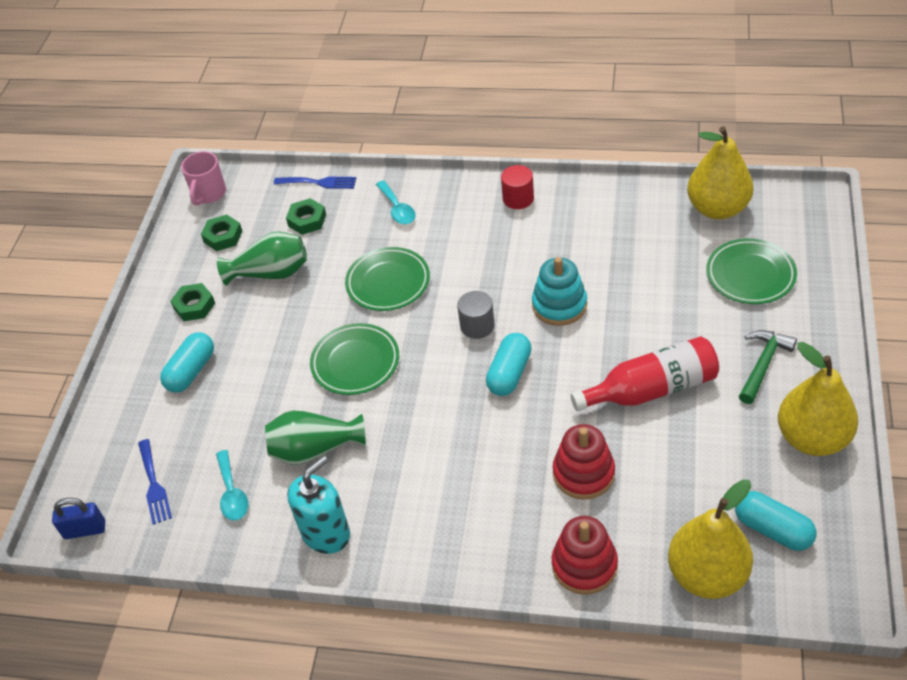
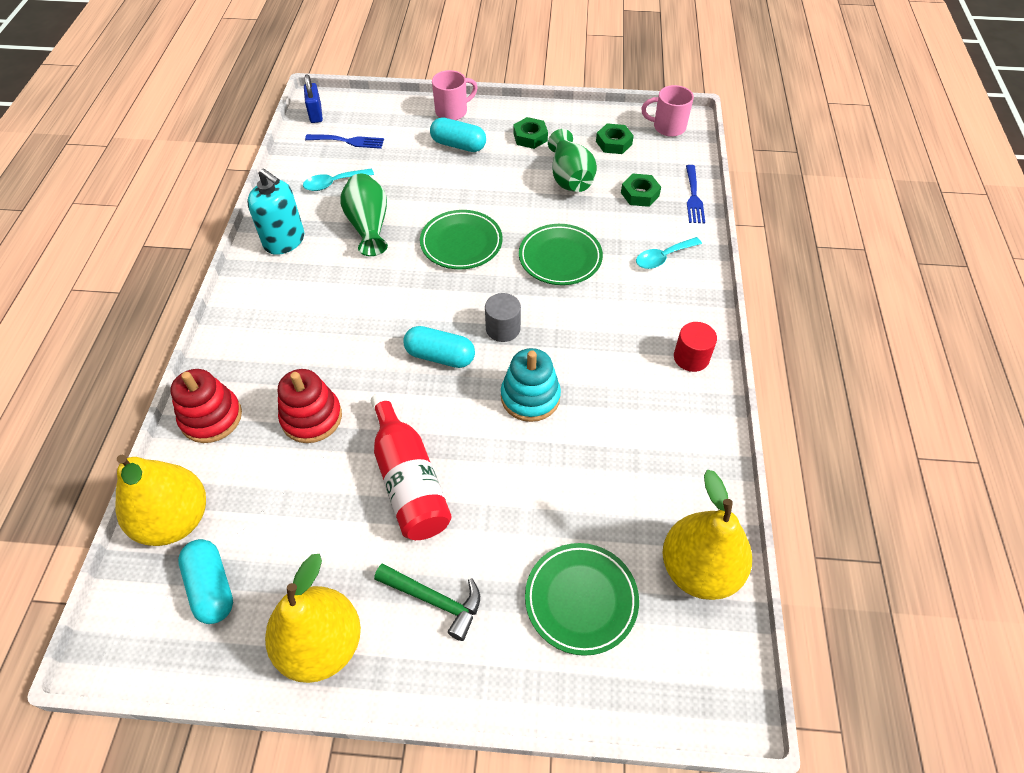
camera: 80 degrees right, 5 degrees up
(125, 380) = (452, 111): none -> pink mug
(154, 485) = (348, 141): blue fork -> blue fork turned 150 degrees counterclockwise
(772, 529) = (211, 587): turquoise capsule -> turquoise capsule turned 60 degrees counterclockwise

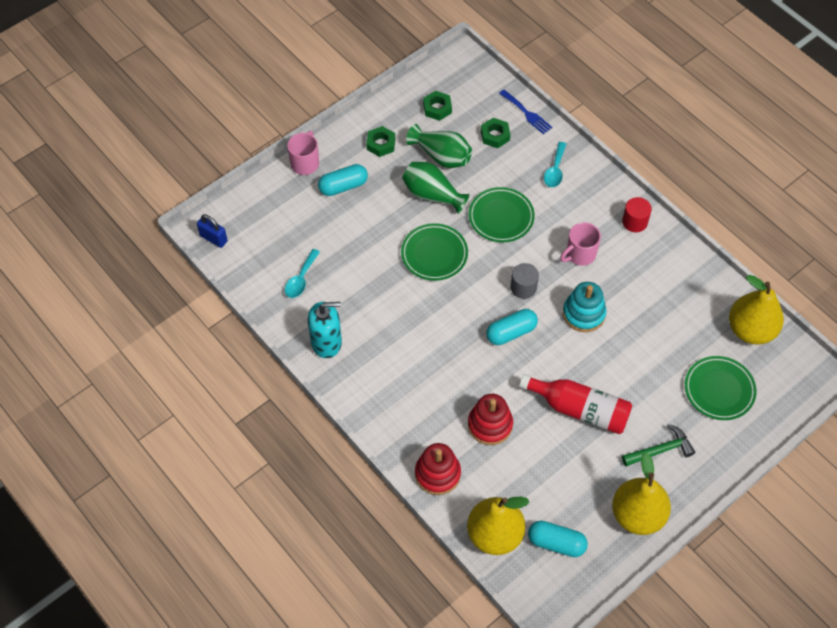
camera: 45 degrees left, 5 degrees up
(348, 141) = (267, 241): blue fork -> none
(369, 226) = (364, 289): green vase -> green vase (432, 195)
(668, 127) = (455, 70): pink mug -> pink mug (580, 254)

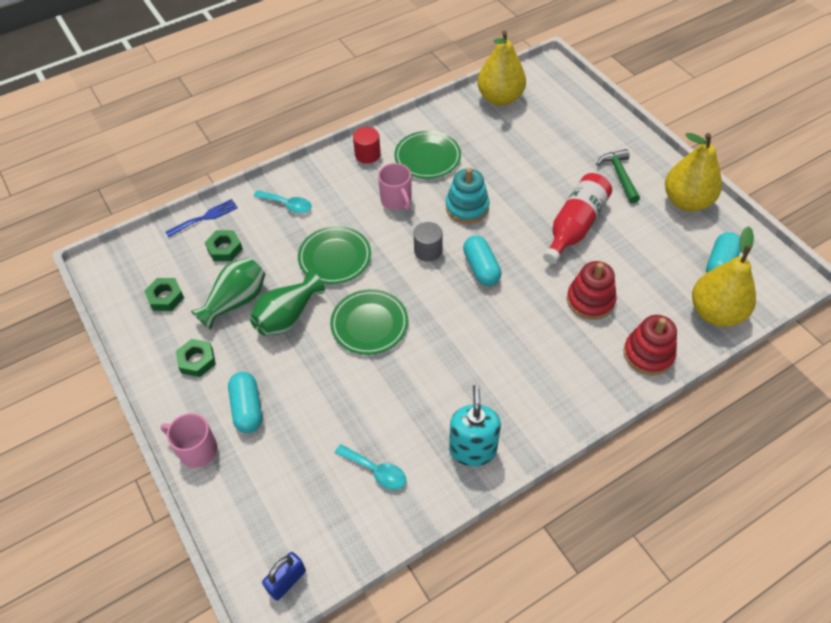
camera: 80 degrees left, 5 degrees down
(719, 390) = (559, 128): green plate -> green plate (427, 158)

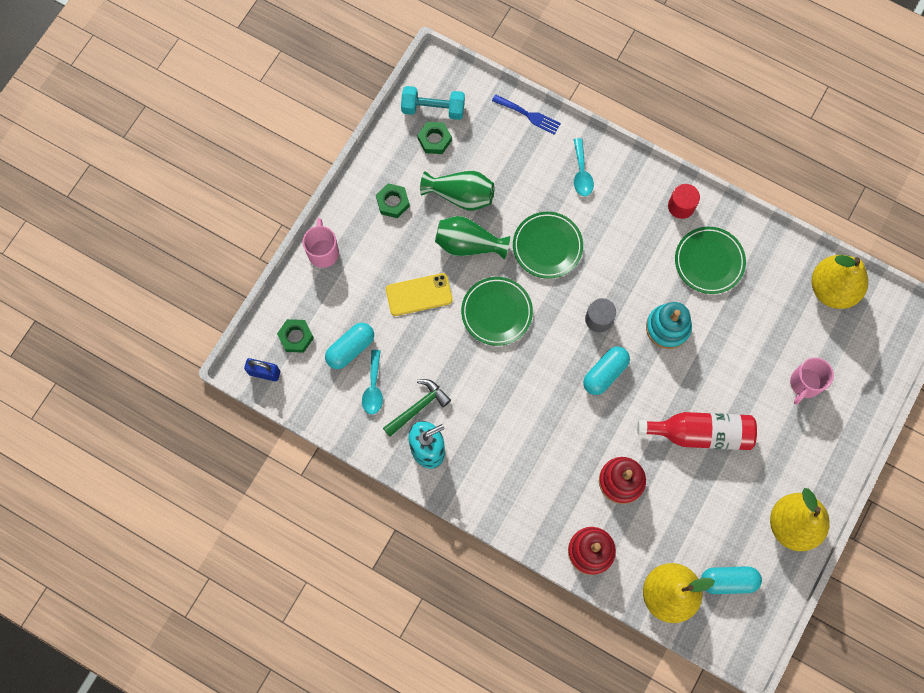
camera: 60 degrees right, 20 degrees up
(135, 285) = (433, 109): none -> turquoise dumbbell
(224, 249) = (506, 153): green nut -> green nut (296, 337)
(247, 408) = (374, 265): turquoise capsule -> turquoise capsule (350, 348)
(306, 381) = (419, 294): none -> yellow phone
(396, 200) = (640, 262): pink mug -> pink mug (805, 383)
(619, 175) = (791, 448): green hammer -> green hammer (418, 407)

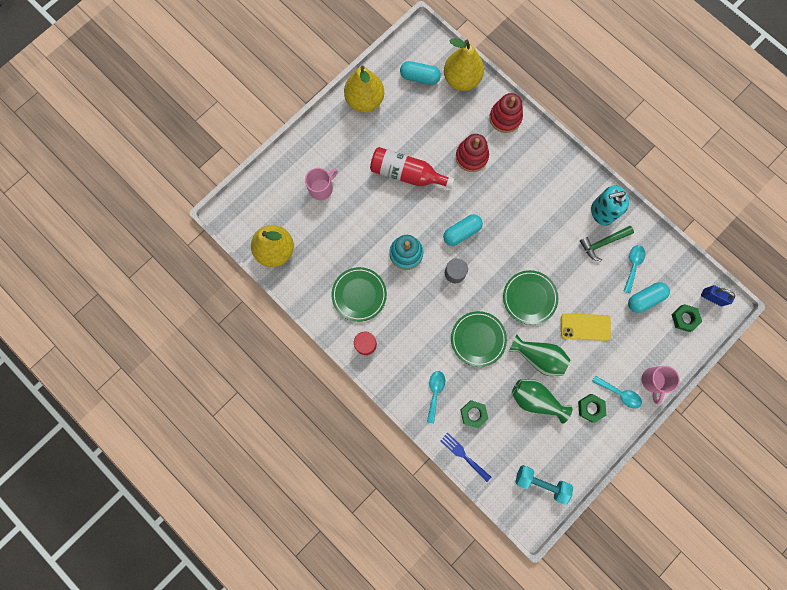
camera: 165 degrees left, 5 degrees up
(361, 227) = (619, 393): none -> turquoise spoon
(434, 140) = (545, 454): green nut -> green nut (473, 414)

